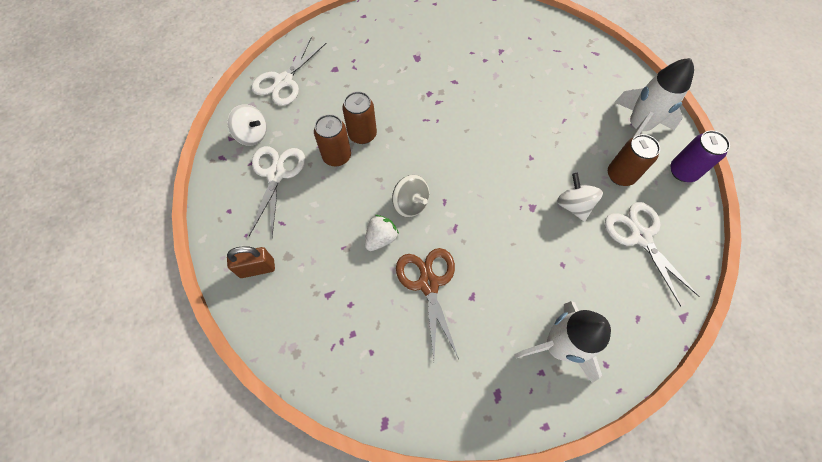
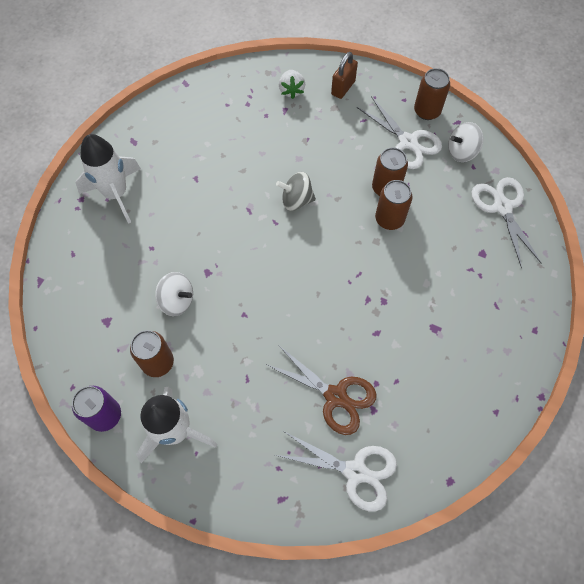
camera: 135 degrees right, 0 degrees up
(228, 185) = (427, 111): none -> brown can
(381, 238) = (290, 163): white strawberry -> white strawberry (291, 90)
(428, 283) = (231, 163): brown scissors -> brown scissors (336, 396)
(640, 236) = (107, 318): white scissors -> white scissors (355, 472)

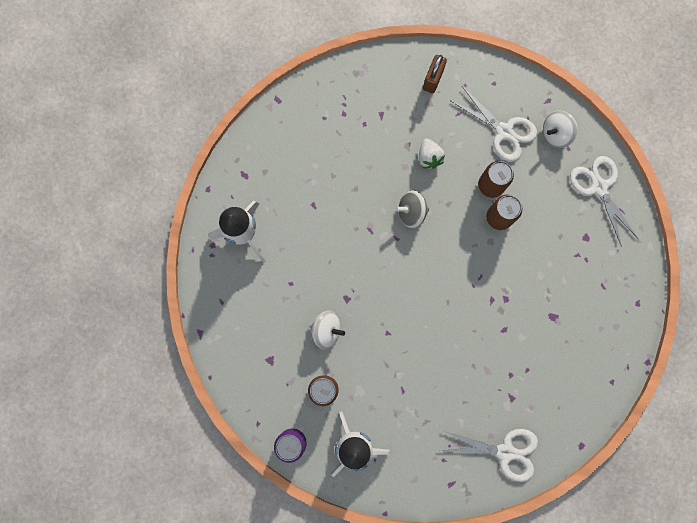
camera: 10 degrees left, 15 degrees up
(291, 90) = (383, 91): white strawberry -> white strawberry (429, 157)
(336, 396) = (479, 392): brown scissors -> none
(427, 111) = (517, 93): brown can -> none

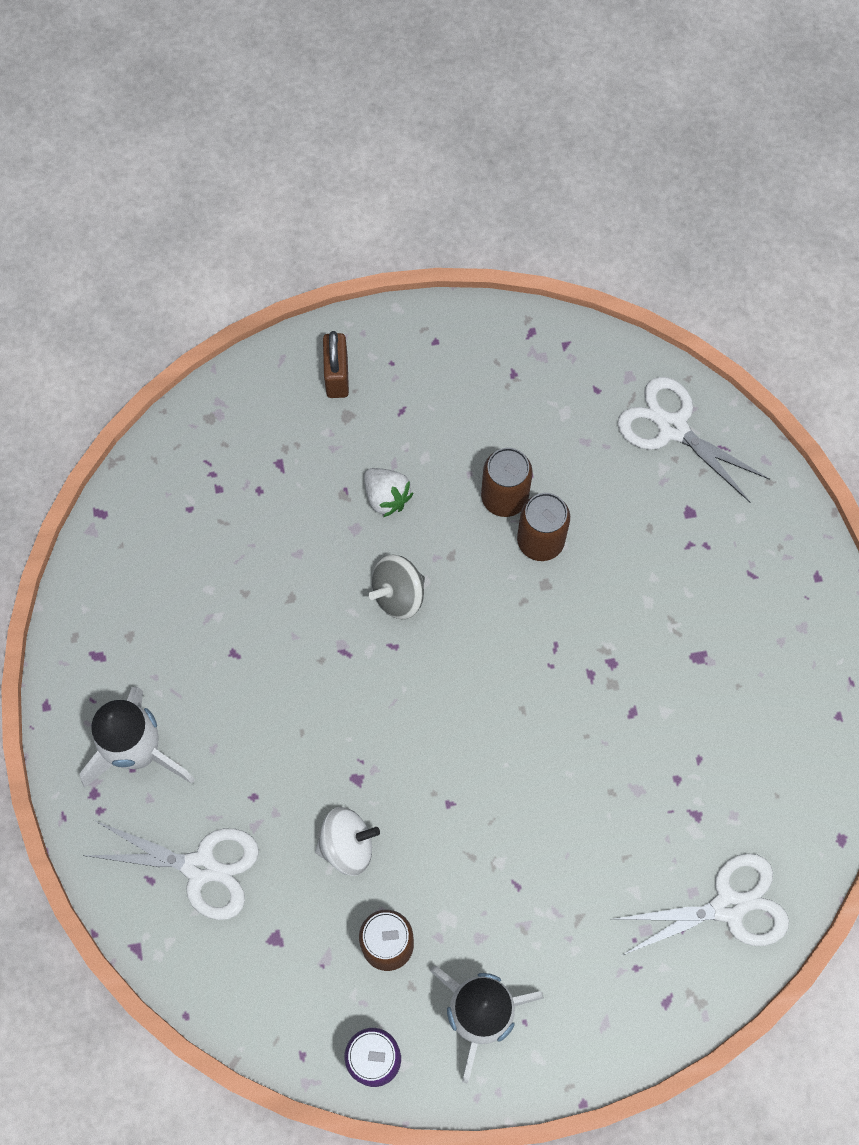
camera: 25 degrees left, 10 degrees down
(504, 131) = (486, 407): white scissors -> white scissors (200, 867)
(555, 134) = (567, 376): white spinning top -> none

